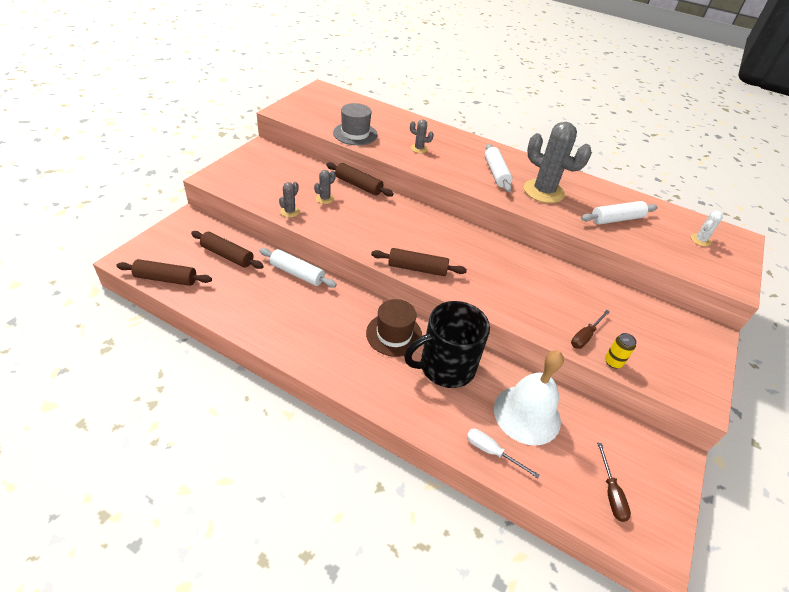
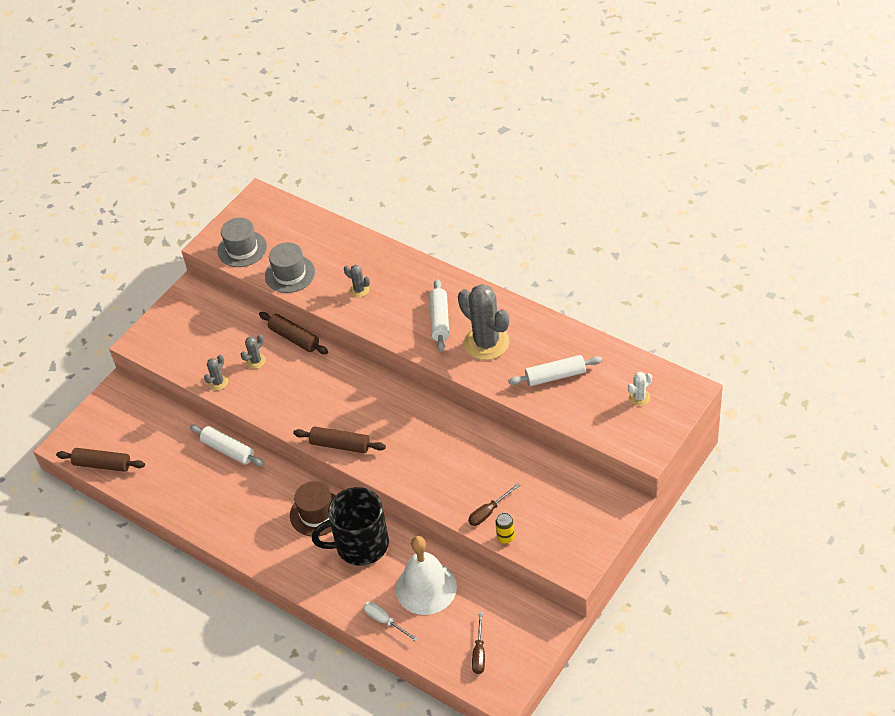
camera: 15 degrees right, 5 degrees up
(227, 255) = (159, 433): brown rolling pin -> none
(311, 115) = (242, 249): none -> grey hat

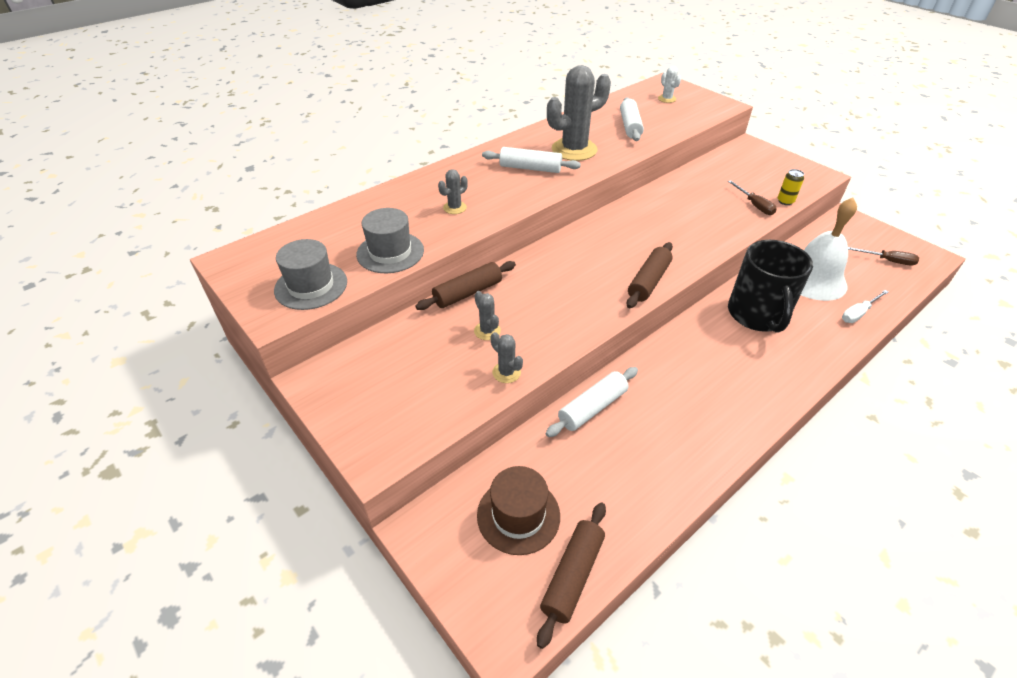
camera: 80 degrees left, 5 degrees down
(317, 513) = (710, 341): brown hat -> brown hat (518, 515)

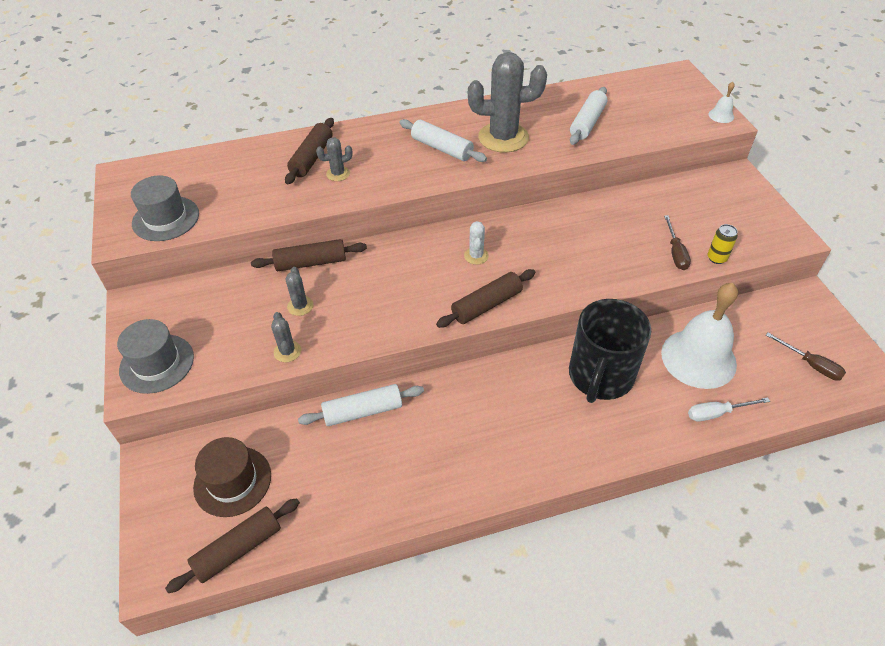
camera: 25 degrees right, 5 degrees up
(390, 252) = (249, 205): grey hat -> grey hat (157, 363)
(419, 201) = (312, 158): none -> brown rolling pin
(667, 99) = (660, 97): white cactus -> white cactus (476, 256)
(720, 102) = (721, 115): none -> white bell

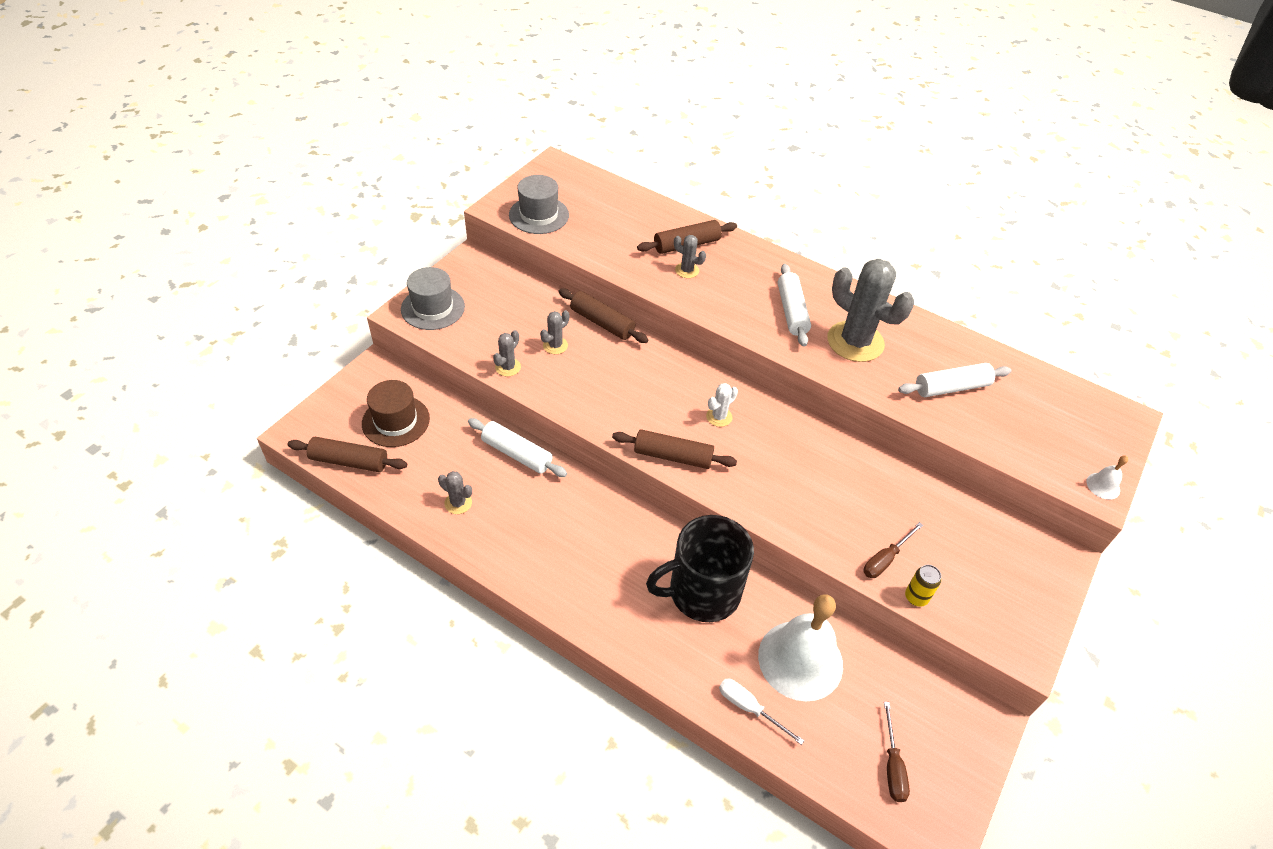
camera: 45 degrees right, 0 degrees up
(372, 487) = (458, 503): none -> grey cactus

